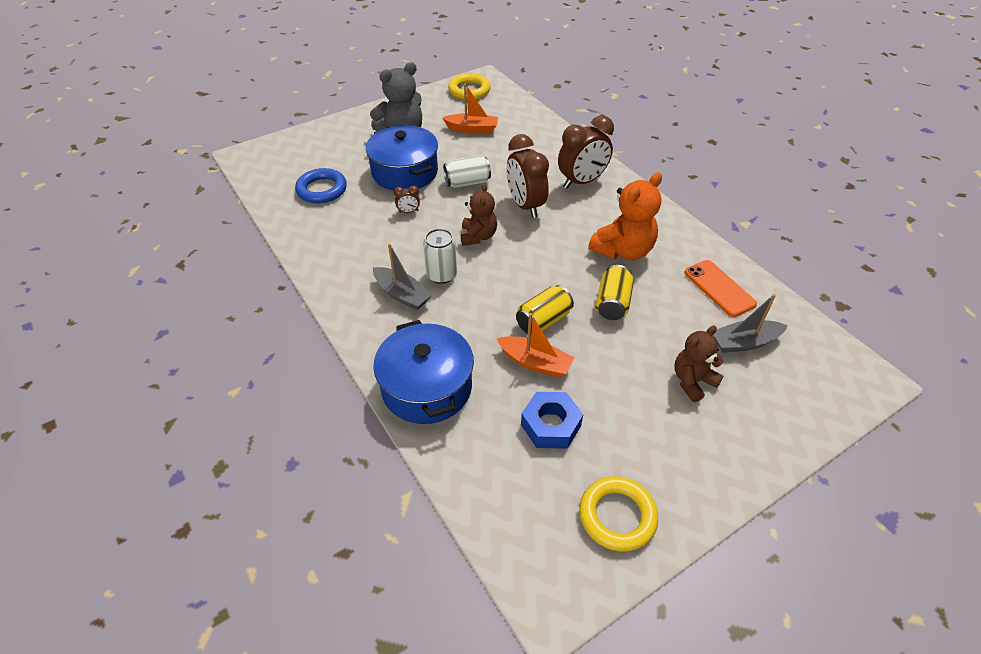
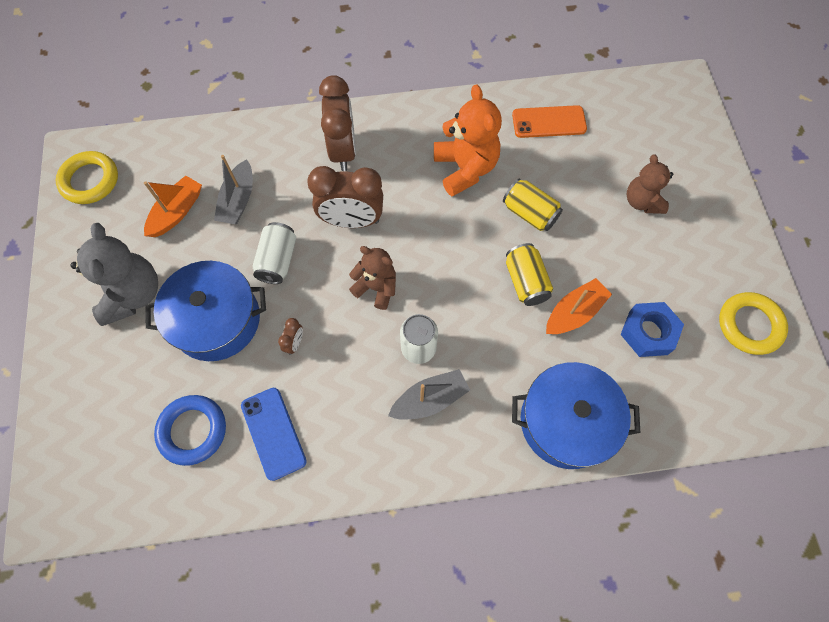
camera: 65 degrees left, 20 degrees up
(336, 224) = (273, 433): none -> blue phone
(744, 342) = (616, 141): grey boat -> grey boat (238, 200)

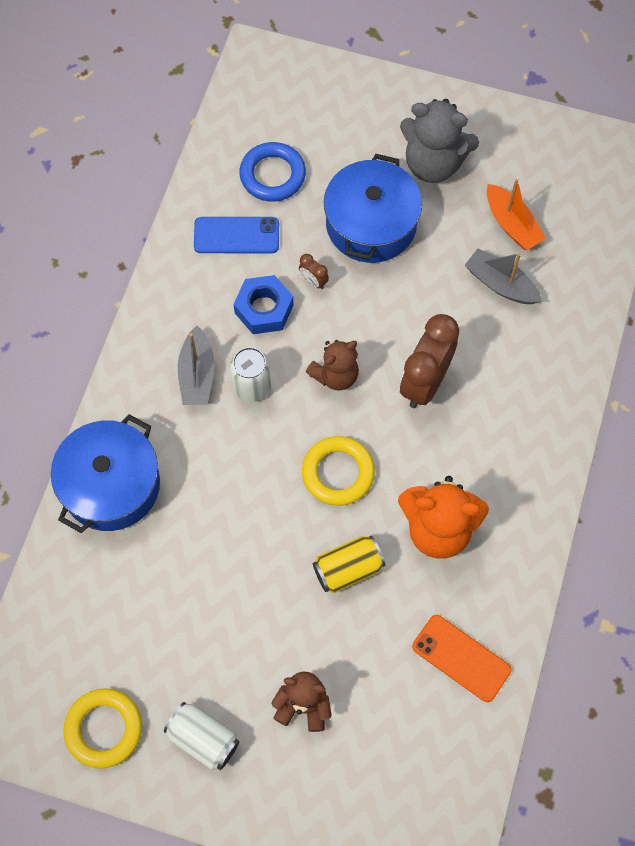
camera: 115 degrees right, 0 degrees up
(90, 180) = (587, 158): yellow ring -> yellow ring (338, 473)
(278, 260) = (410, 297): white can -> white can (203, 739)
(343, 151) = (520, 409): brown clock -> none
(525, 281) = (270, 522): yellow can -> none
(549, 122) = (461, 658): orange phone -> orange phone turned 75 degrees counterclockwise
(574, 312) = (212, 552): orange boat -> none
(648, 332) = (153, 615): blue nut -> blue nut (264, 309)

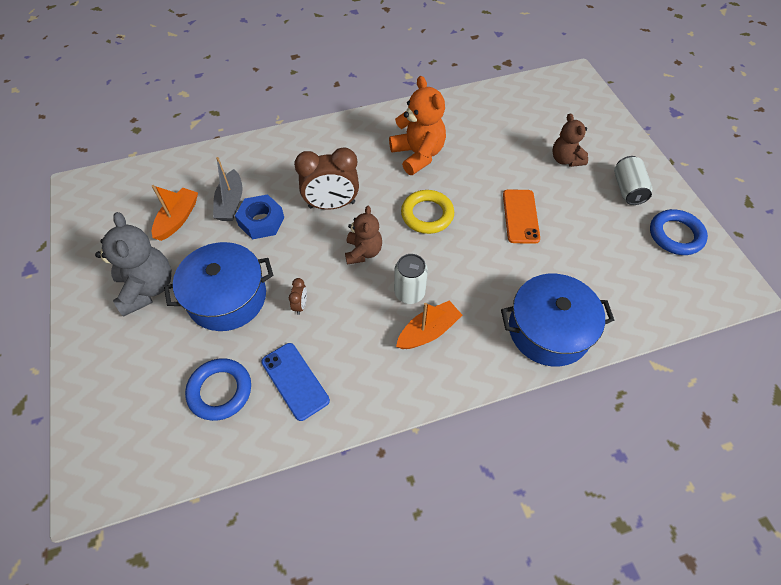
camera: 125 degrees left, 10 degrees down
(104, 729) = (675, 235): yellow ring -> blue ring
(197, 374) = (428, 331): grey boat -> orange boat
(264, 309) = (345, 322): blue nut -> blue nut (261, 221)
(335, 375) = (363, 252): brown teddy bear -> brown teddy bear turned 75 degrees clockwise
(348, 569) = (478, 180): yellow can -> none
(461, 658) = (477, 114): orange phone -> orange phone (520, 216)

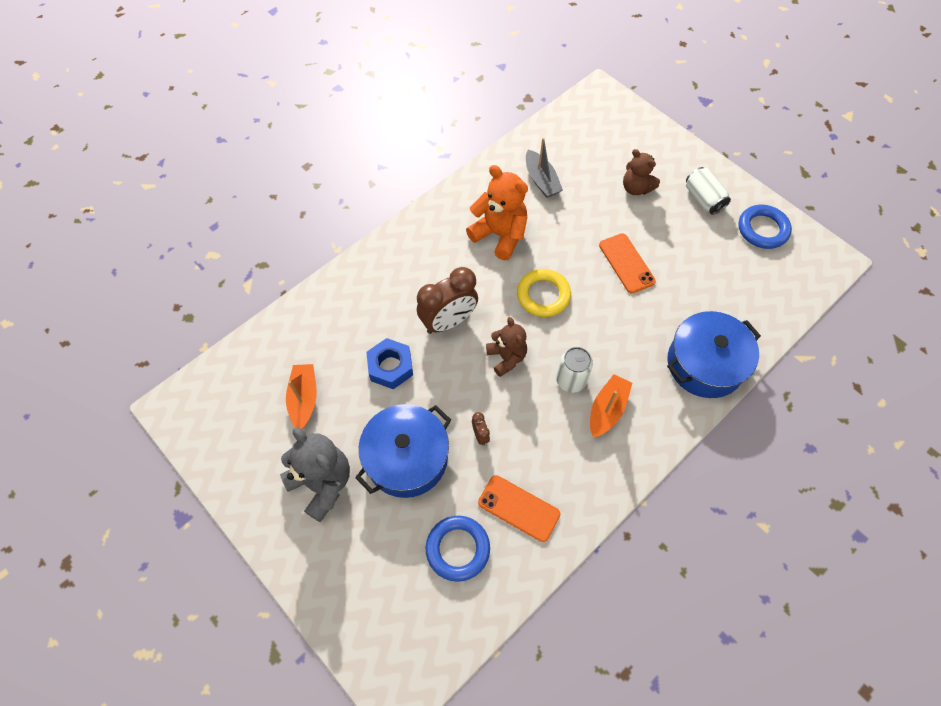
camera: 25 degrees left, 5 degrees up
(231, 203) = (347, 360): grey boat -> grey boat (541, 180)
(295, 381) = (518, 508): blue phone -> orange phone

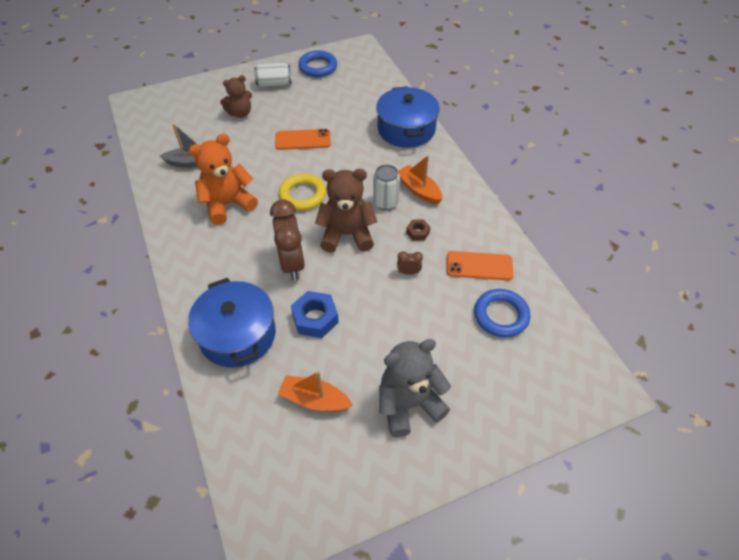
camera: 70 degrees left, 10 degrees down
(407, 458) = (409, 330): blue pot -> blue pot (237, 334)
(506, 357) = (347, 235): brown teddy bear -> brown teddy bear, size x1.55
(518, 508) = (479, 266): orange phone -> orange phone turned 45 degrees clockwise
(540, 428) = (417, 232): none -> brown nut

